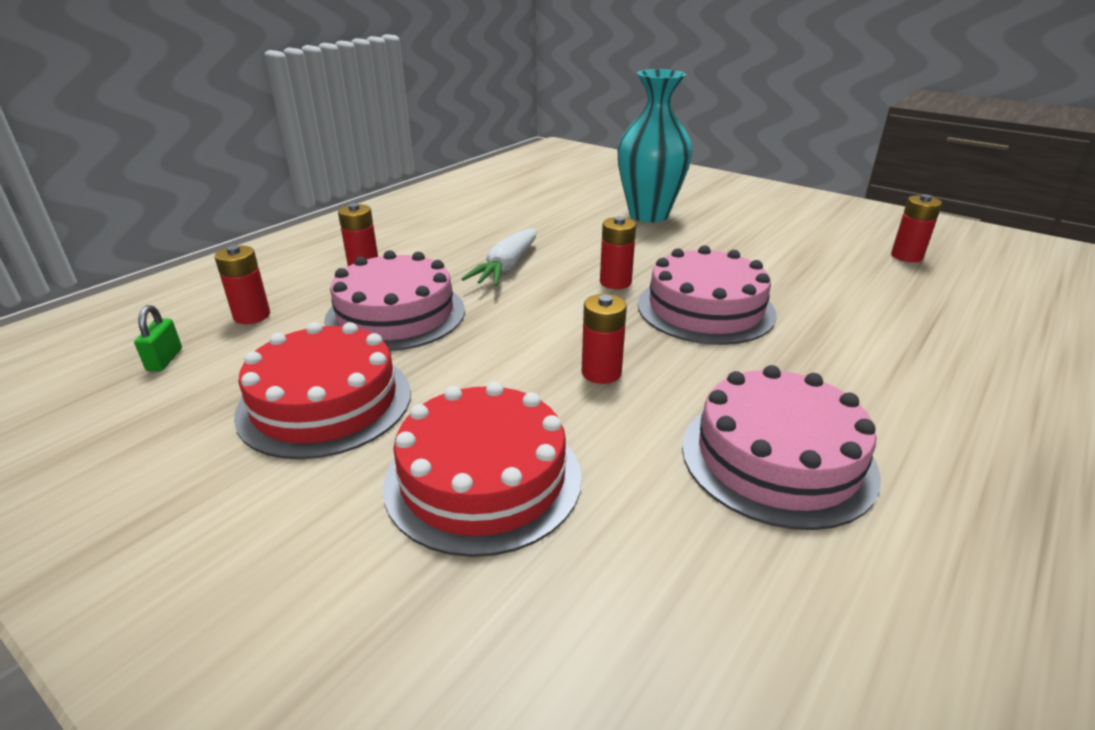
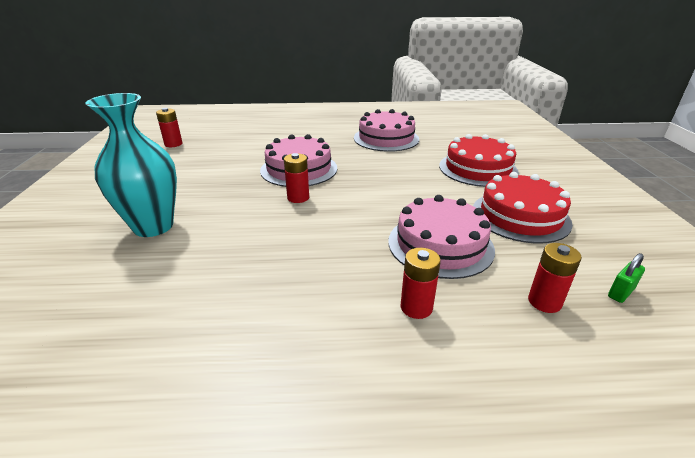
camera: 130 degrees left, 0 degrees up
(506, 268) = (326, 240): white carrot -> none
(601, 373) = (389, 172): red battery -> none

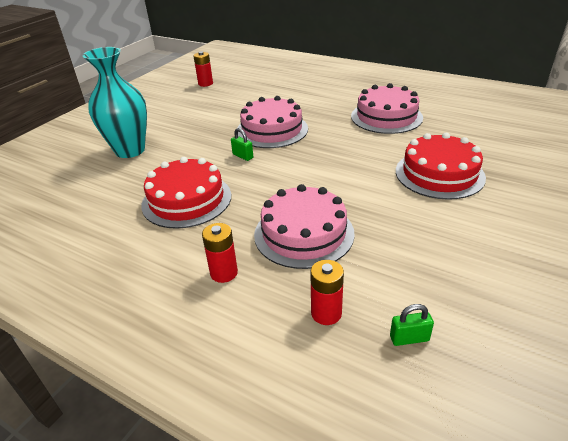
camera: 35 degrees right, 5 degrees up
(298, 198) = (243, 156): red battery -> green padlock
(520, 216) = (414, 235): red cake -> red cake (187, 200)

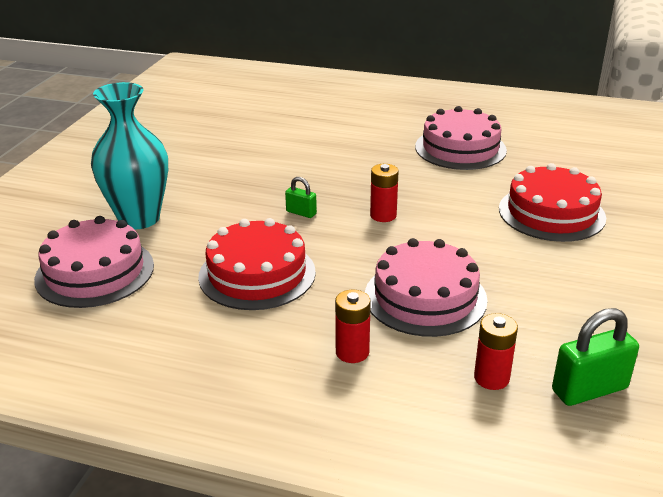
camera: 15 degrees left, 5 degrees down
(205, 83) = (194, 118): red battery -> red battery (383, 215)
(272, 130) = (322, 176): pink cake -> pink cake (95, 272)
(409, 338) = (589, 389): green padlock -> green padlock, size x1.82

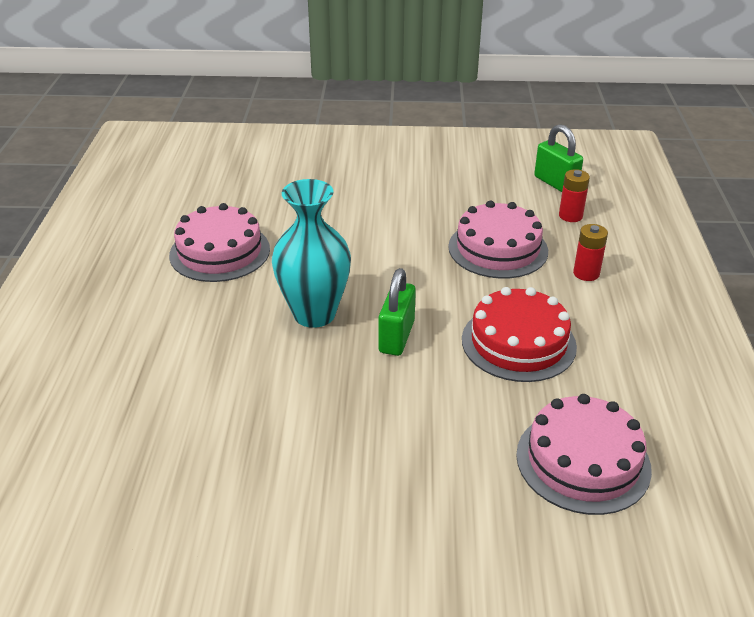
camera: 105 degrees left, 5 degrees up
(139, 218) = (463, 464): turquoise vase -> turquoise vase (314, 314)
(301, 213) = (396, 337): green padlock -> green padlock, size x1.82
(383, 215) = (380, 284): red battery -> none
(551, 213) = (340, 199): red cake -> none

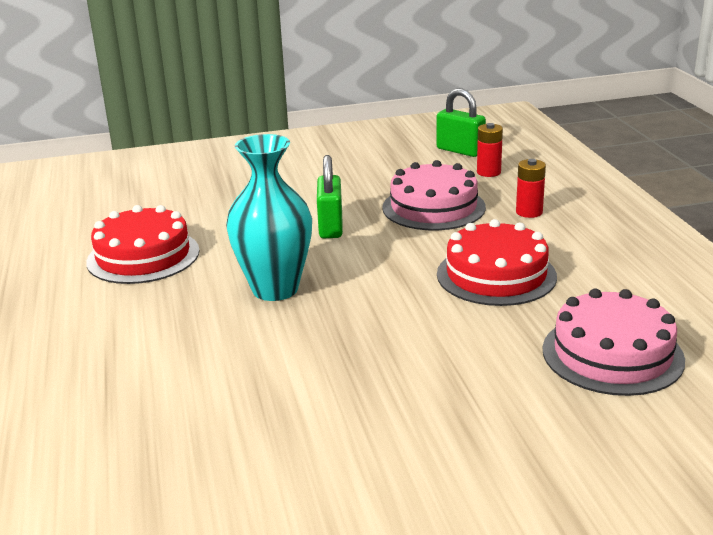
camera: 15 degrees left, 10 degrees down
(220, 252) = (143, 256): pink cake -> red cake
(396, 337) = (372, 292): green padlock -> green padlock (331, 227)

